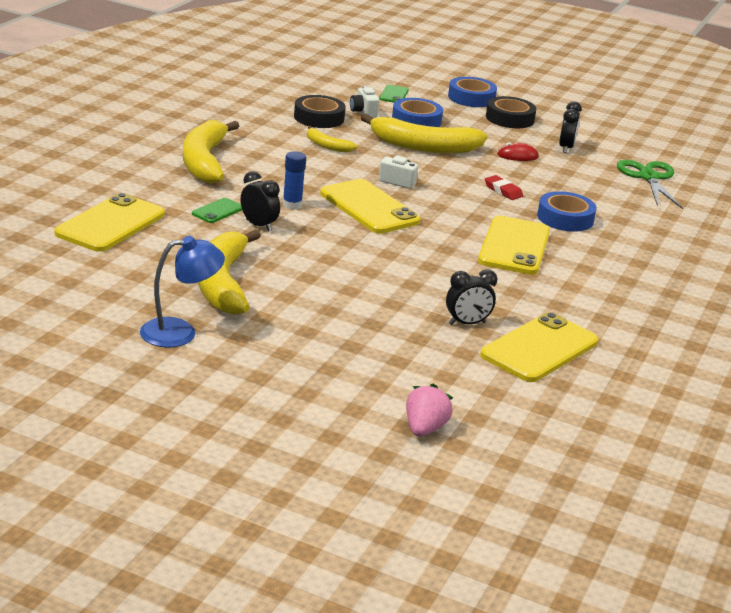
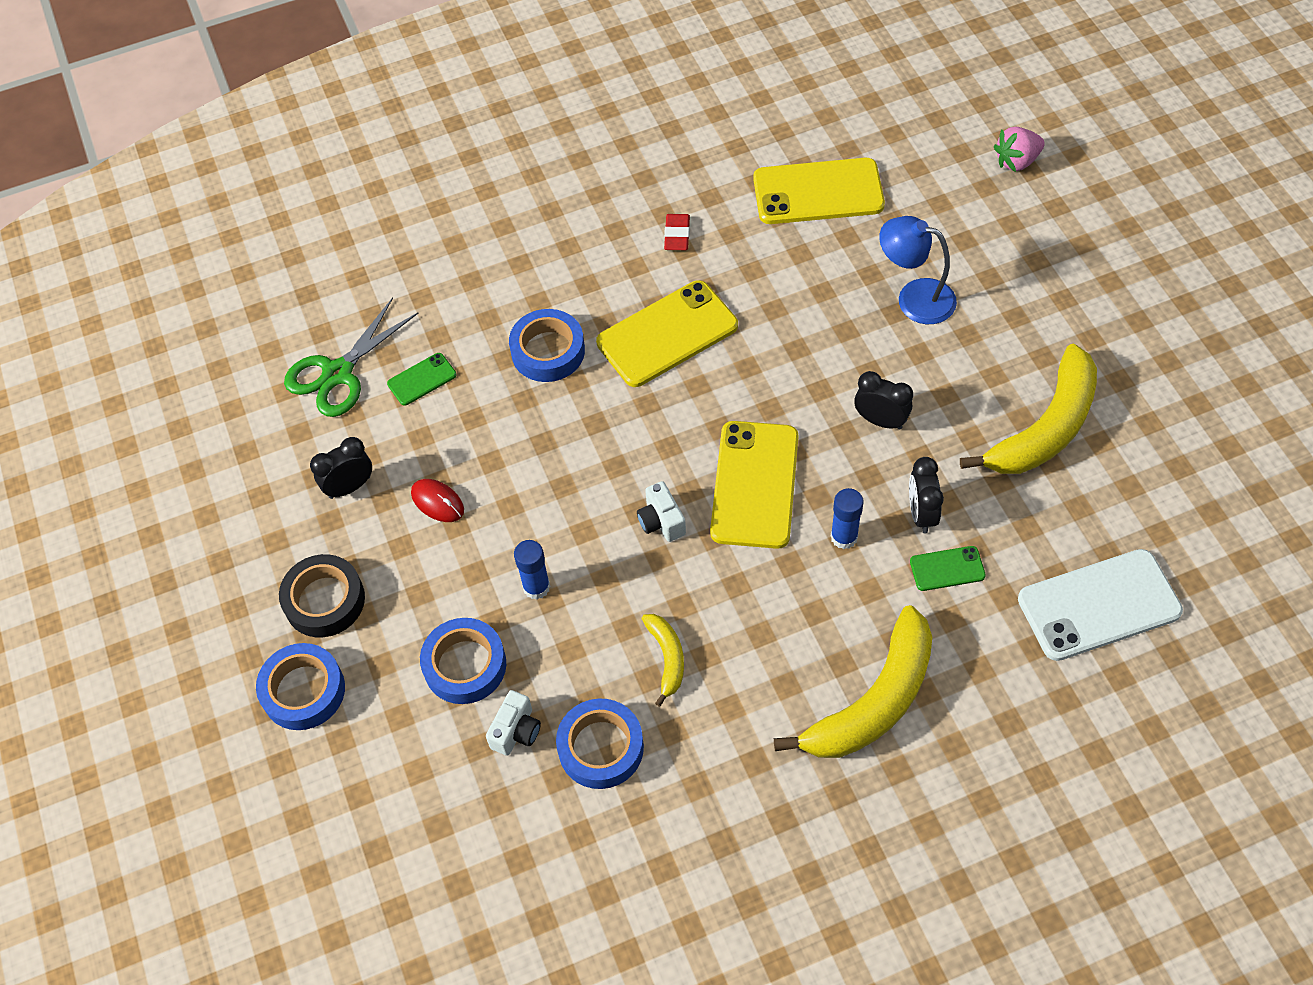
camera: 130 degrees left, 30 degrees up
(110, 224) = (1099, 605): yellow phone -> white phone
(180, 332) = (1143, 374): blue lamp -> blue lamp (914, 298)
(319, 118) = (601, 748): black tape -> blue tape
(394, 95) = (409, 765): green phone -> green phone (422, 379)
(423, 147) = (536, 587): yellow banana -> blue glue stick
(467, 323) = (850, 252): black clock -> black clock (880, 420)
(503, 191) = (553, 437): red eraser -> red eraser (677, 235)

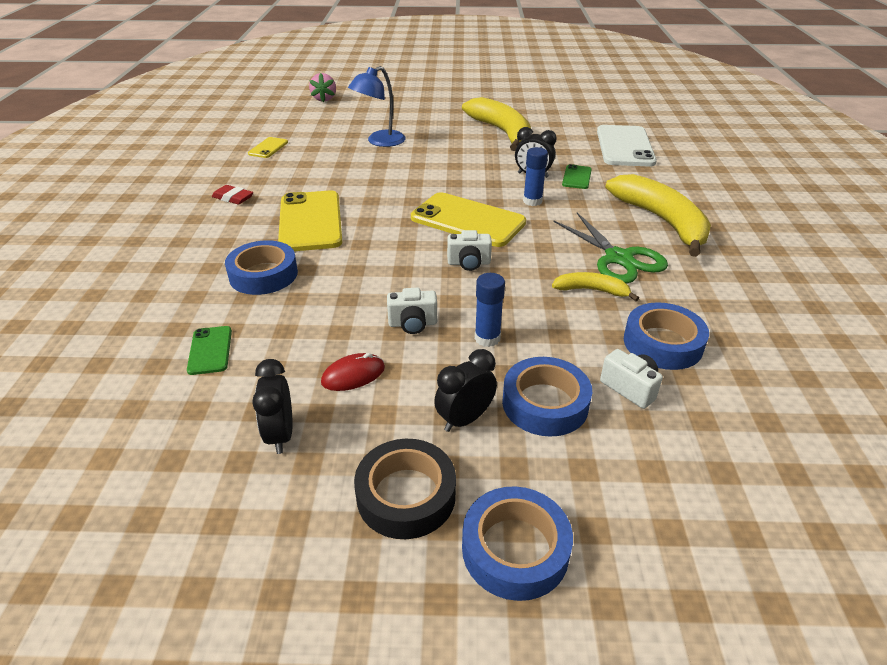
camera: 70 degrees left, 20 degrees down
(338, 373) = (135, 407): green scissors -> green scissors (618, 258)
(530, 515) = (413, 324): none -> white camera
(818, 192) = (268, 148): yellow phone -> yellow phone, size x0.48
(880, 420) = (456, 170): black clock -> black clock (465, 419)

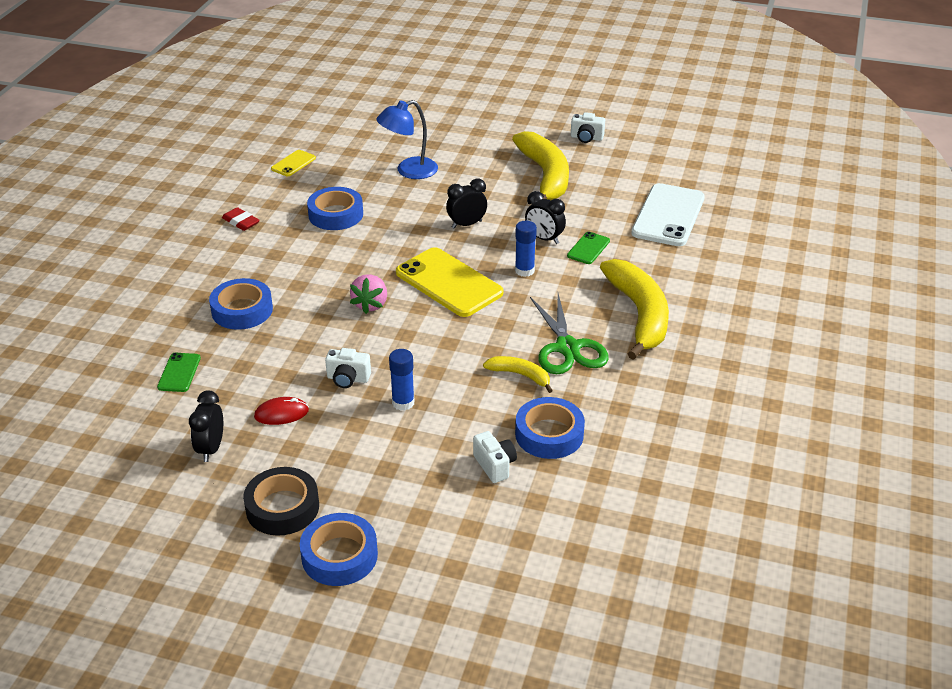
camera: 15 degrees right, 0 degrees up
(310, 221) = (302, 260): yellow phone -> none
(324, 99) = (376, 100): pink strawberry -> pink strawberry (370, 304)
(465, 419) = (350, 464): black clock -> black clock (466, 224)
(469, 263) = (425, 329): white camera -> white camera (586, 138)
(545, 403) = (419, 464): blue tape -> blue tape (335, 214)

